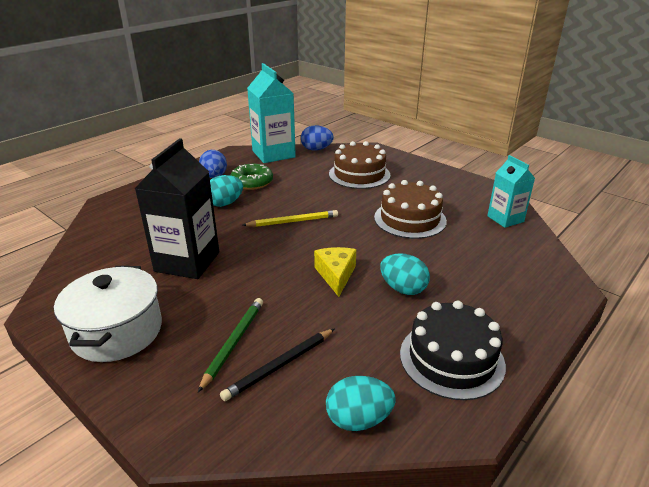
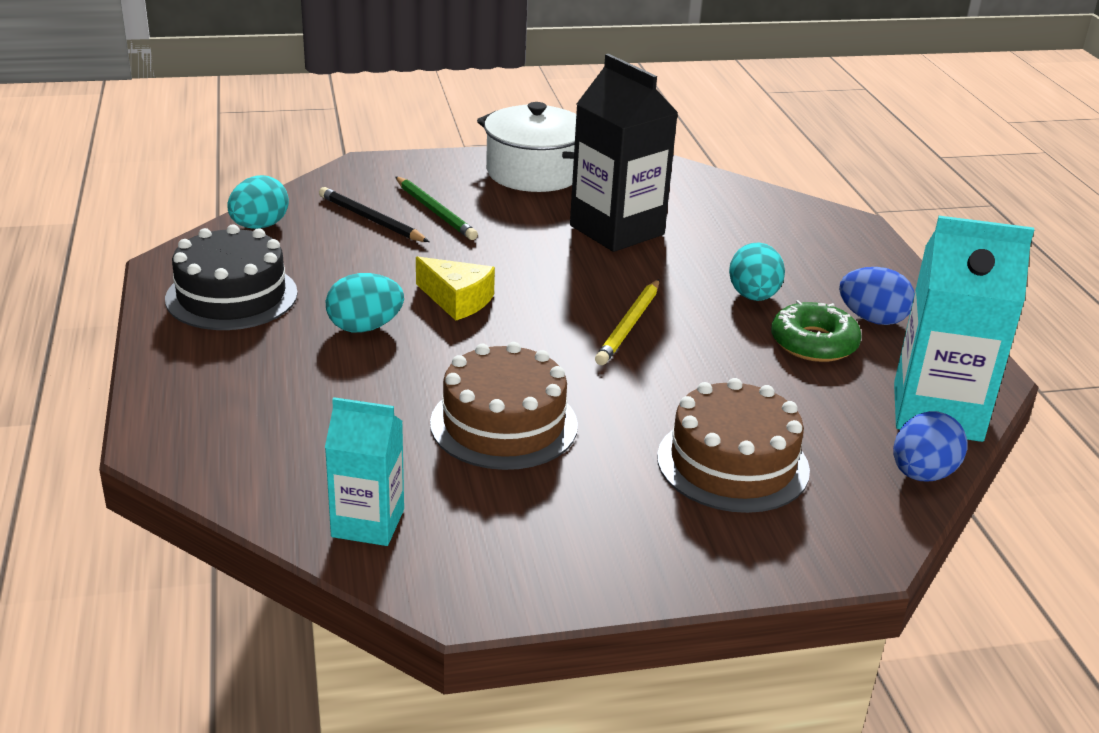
camera: 125 degrees right, 0 degrees up
(280, 365) = (371, 219): black pencil -> black pencil turned 45 degrees counterclockwise

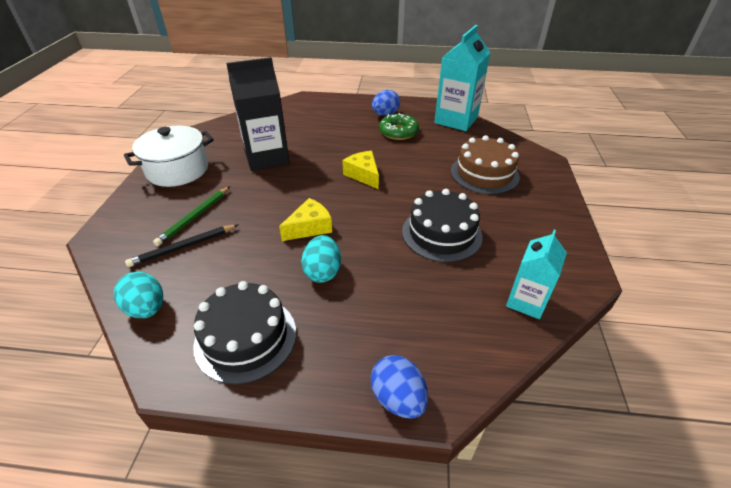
camera: 70 degrees left, 10 degrees up
(435, 211) = (194, 217): green pencil -> green pencil turned 135 degrees clockwise
(504, 424) = (441, 233): brown cake -> black cake
(629, 325) = (363, 175): yellow pencil -> yellow cheese
(753, 296) = (353, 136): turquoise egg -> none
(922, 474) = (496, 134): blue egg -> blue egg (398, 398)

